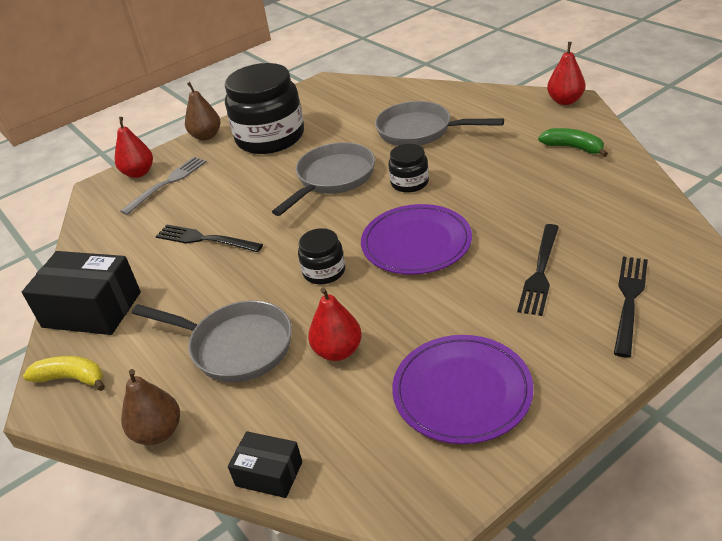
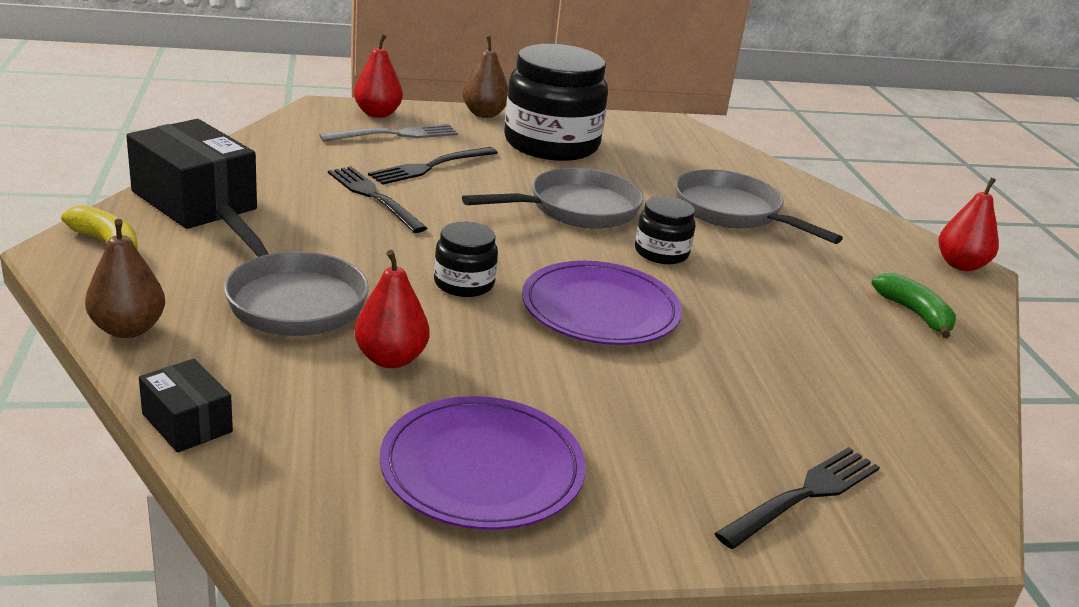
camera: 20 degrees right, 10 degrees down
(540, 273) = (718, 410): black fork -> black fork (430, 167)

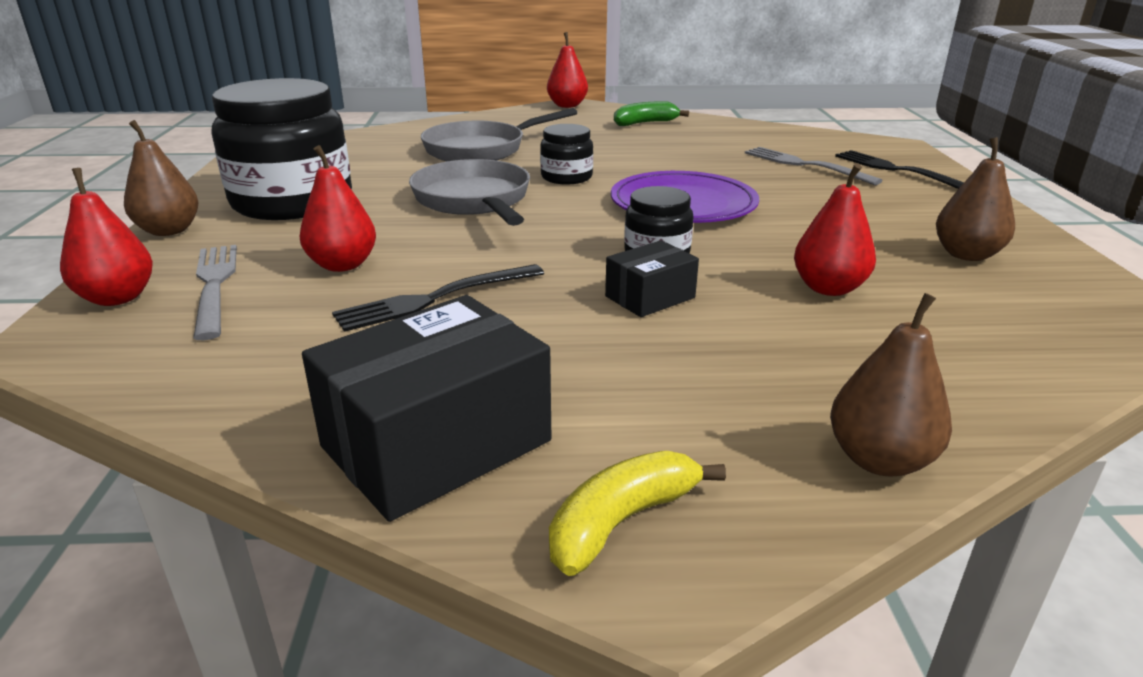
camera: 80 degrees left, 0 degrees up
(187, 423) = (1041, 392): black box -> black box (650, 297)
(291, 300) = (736, 344): grey pan -> none
(430, 167) = (342, 265): black fork -> red pear
(482, 468) = (966, 255): purple plate -> brown pear
(787, 413) = (803, 165): none -> grey fork

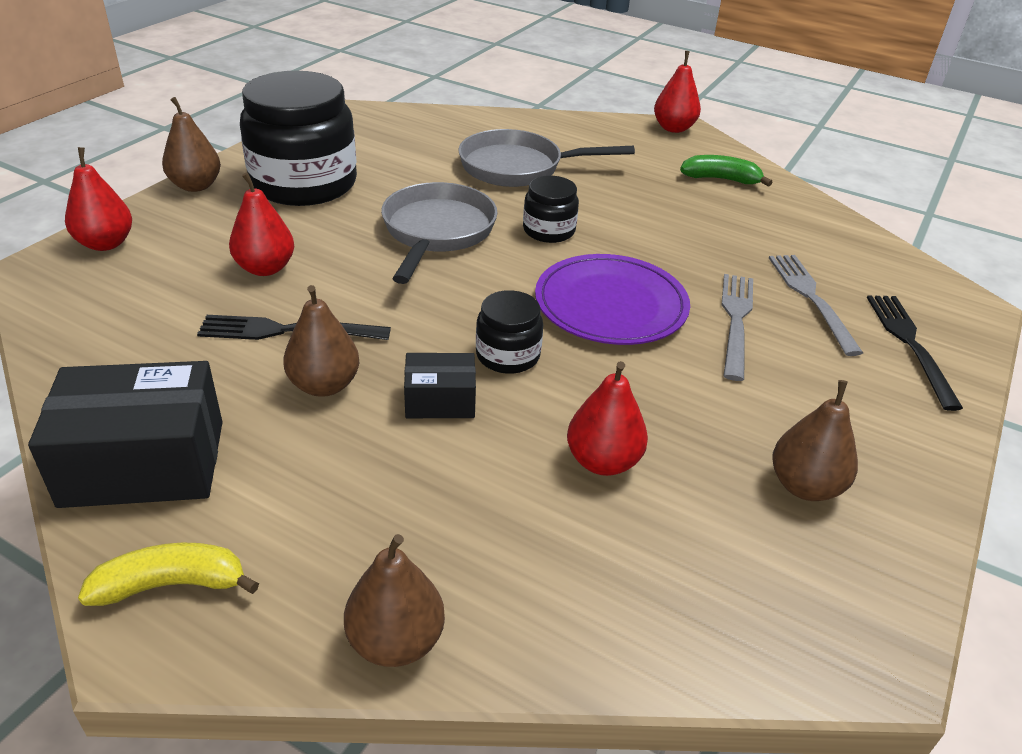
camera: 30 degrees right, 10 degrees up
(214, 285) = (169, 254): grey fork -> grey fork (735, 320)
(532, 322) = (324, 385): none -> brown pear

